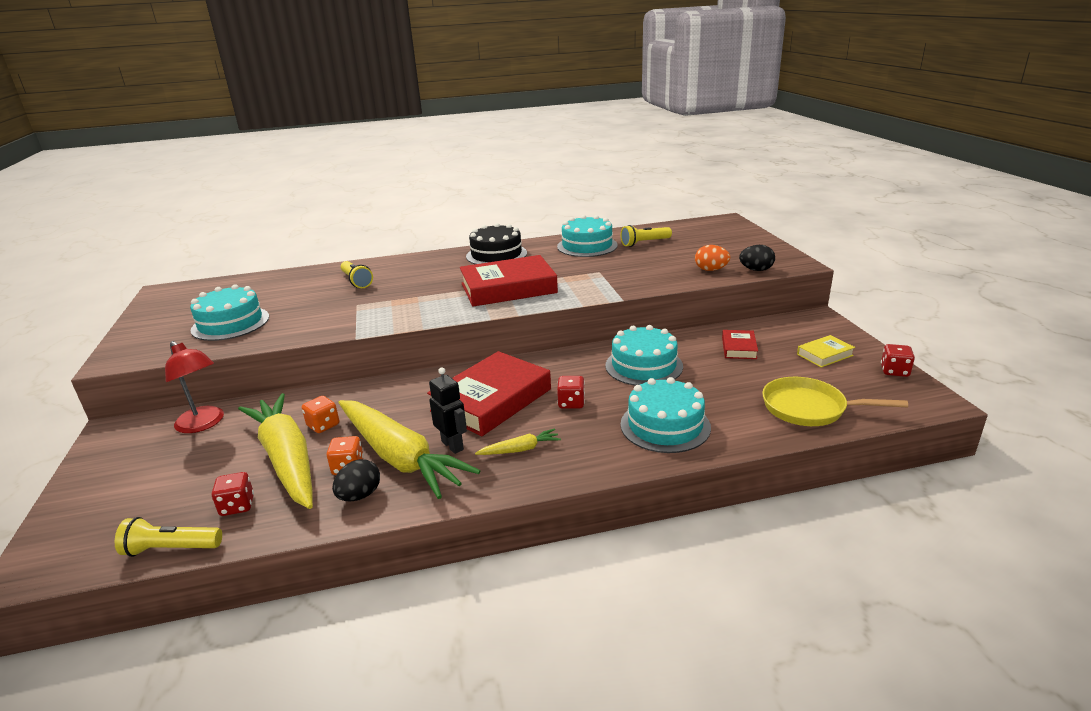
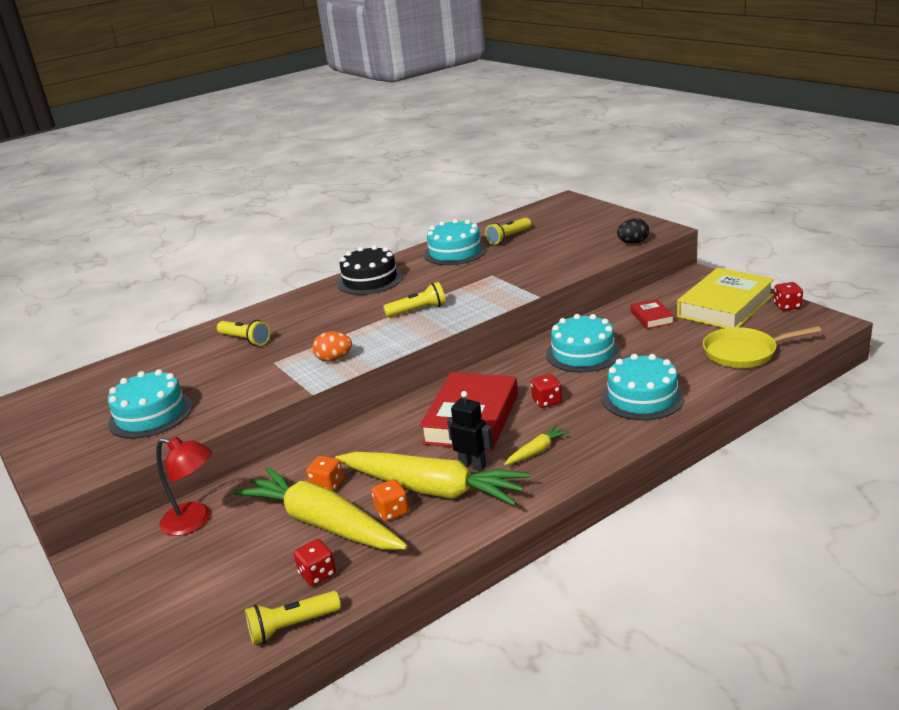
camera: 20 degrees left, 0 degrees up
(360, 496) = (428, 529): black egg -> none
(508, 288) = (418, 310): red book -> yellow flashlight
(711, 270) = (593, 251): orange egg -> orange egg (334, 359)
(825, 355) = (725, 306): yellow book -> yellow book, size x2.14

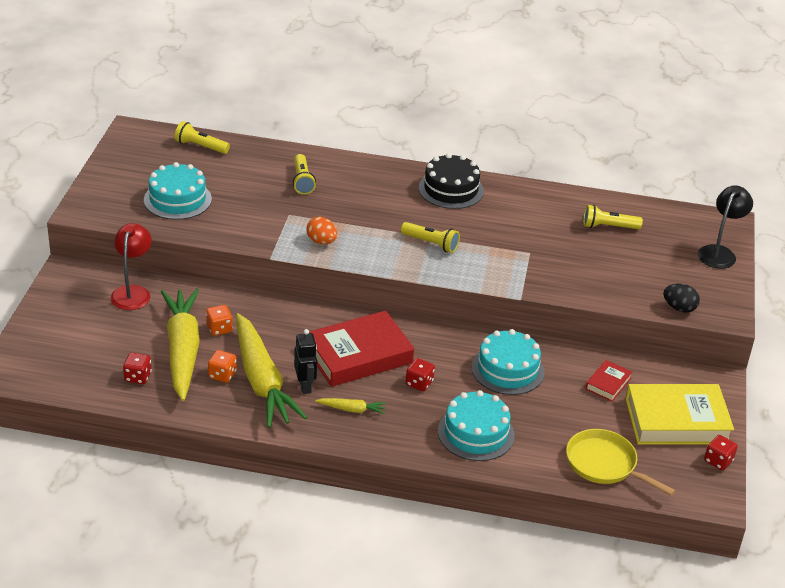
camera: 40 degrees right, 10 degrees up
(195, 521) = (132, 292): red lamp -> red lamp turned 150 degrees counterclockwise
(292, 626) = (89, 393): yellow flashlight -> yellow flashlight (200, 146)
(455, 252) = (548, 209): turquoise cake -> none
(593, 212) = (719, 252): none -> black lamp

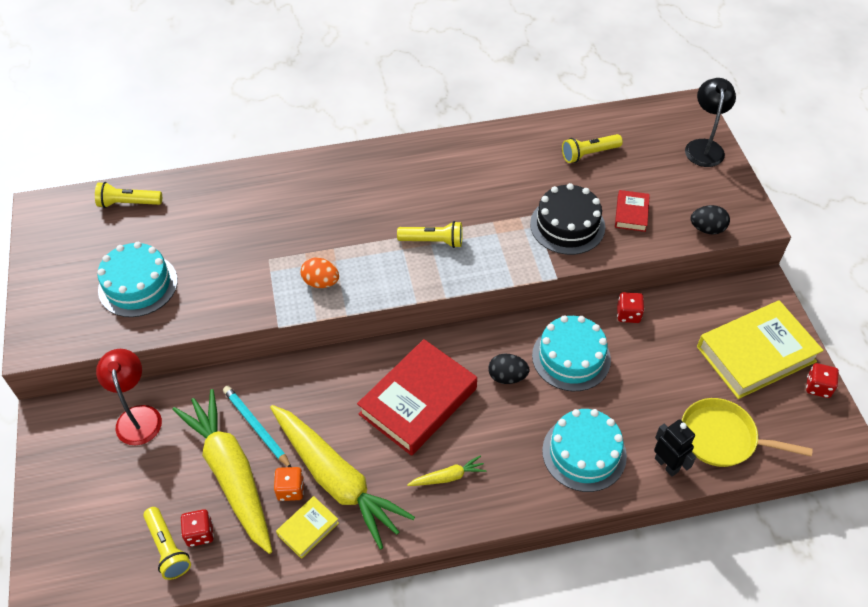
camera: 20 degrees left, 15 degrees up
(219, 329) = (256, 427): orange dice -> turquoise pencil
(221, 403) = (308, 529): none -> yellow book
(302, 181) = (260, 209): yellow flashlight -> yellow flashlight (168, 548)
(305, 386) = (385, 466): black robot -> black robot (666, 464)
(419, 383) = (496, 412): red dice -> red dice (628, 314)
(444, 364) = (507, 377): none -> black egg
(451, 189) = (416, 164): black cake -> black cake (567, 225)
(608, 384) = (671, 335): red book -> red book (631, 213)

